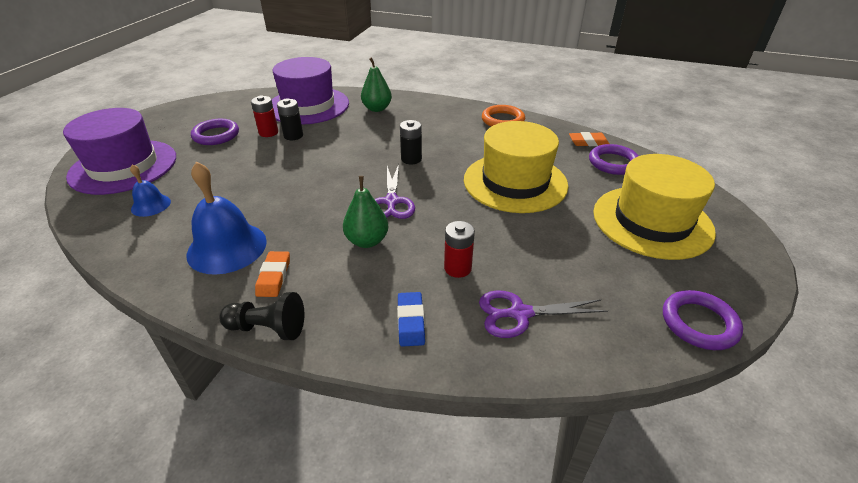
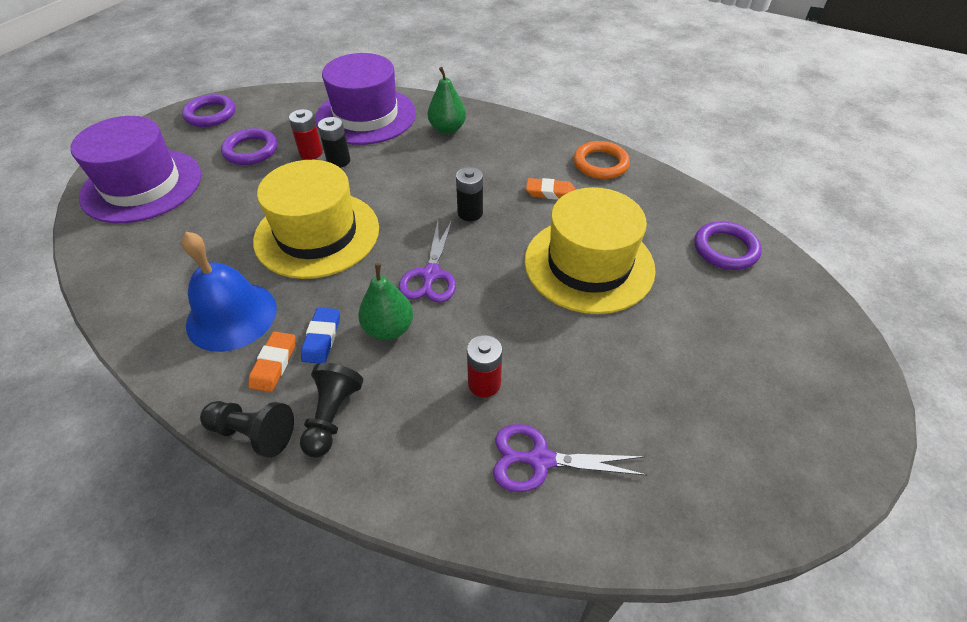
camera: 10 degrees right, 10 degrees up
(151, 205) = (161, 245): blue bell -> none
(335, 307) = (332, 416): none -> black pawn
(411, 321) = (411, 450): blue eraser -> blue eraser (322, 338)
(588, 142) = (702, 212): orange eraser -> orange eraser (550, 192)
(652, 221) = (747, 348): yellow hat -> yellow hat (317, 234)
(699, 323) = (758, 510): purple ring -> purple ring (210, 114)

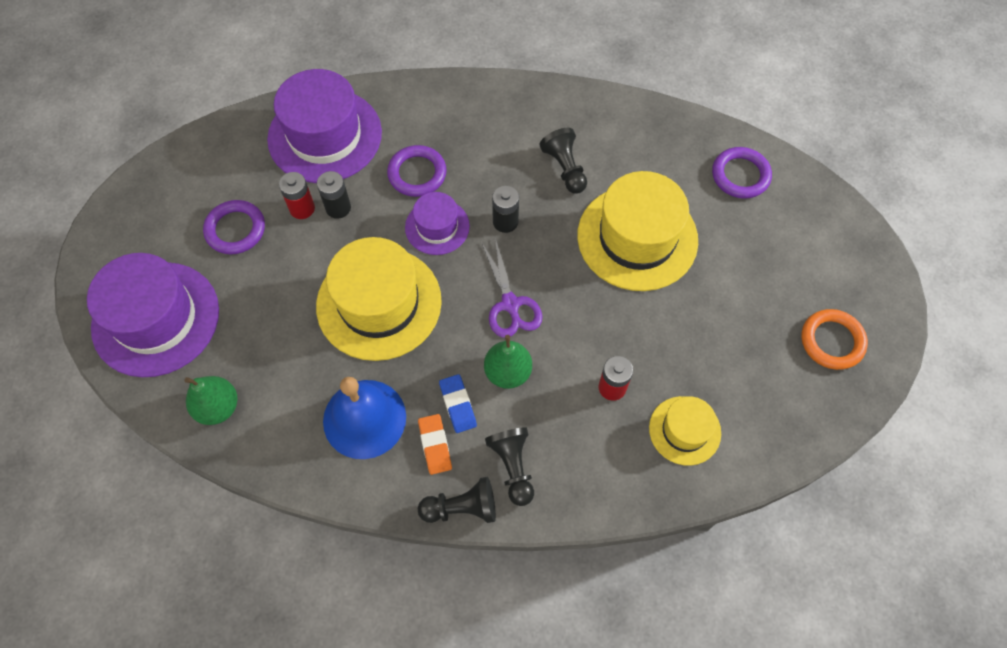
camera: 25 degrees left, 15 degrees up
(210, 114) = (149, 197): purple ring -> purple ring (417, 174)
(408, 198) = (437, 227): none -> purple hat
(447, 129) = (421, 123): green pear -> green pear (218, 407)
(540, 460) = (684, 430): purple scissors -> yellow hat
(550, 192) = (565, 168): orange eraser -> black pawn
(600, 164) = (593, 114): orange ring -> orange ring (832, 341)

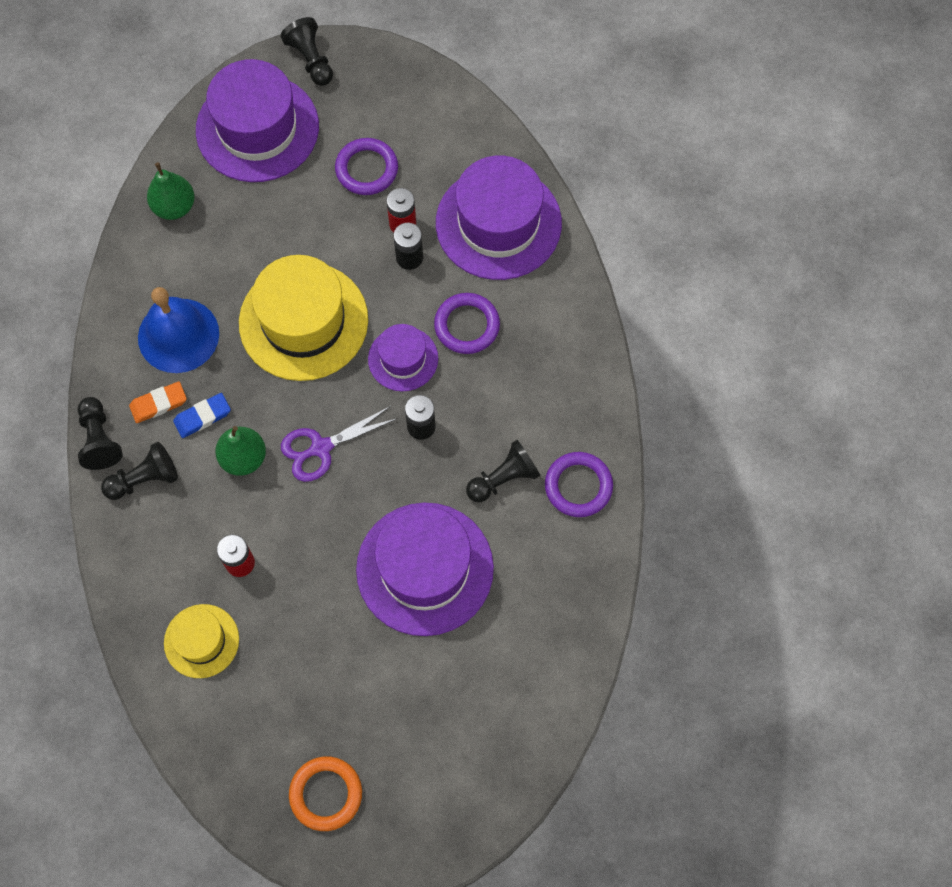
camera: 80 degrees right, 5 degrees up
(97, 261) = (311, 60): none -> black pawn
(637, 237) = (425, 568): yellow hat -> purple hat
(740, 175) = (531, 678): purple ring -> purple ring (578, 486)

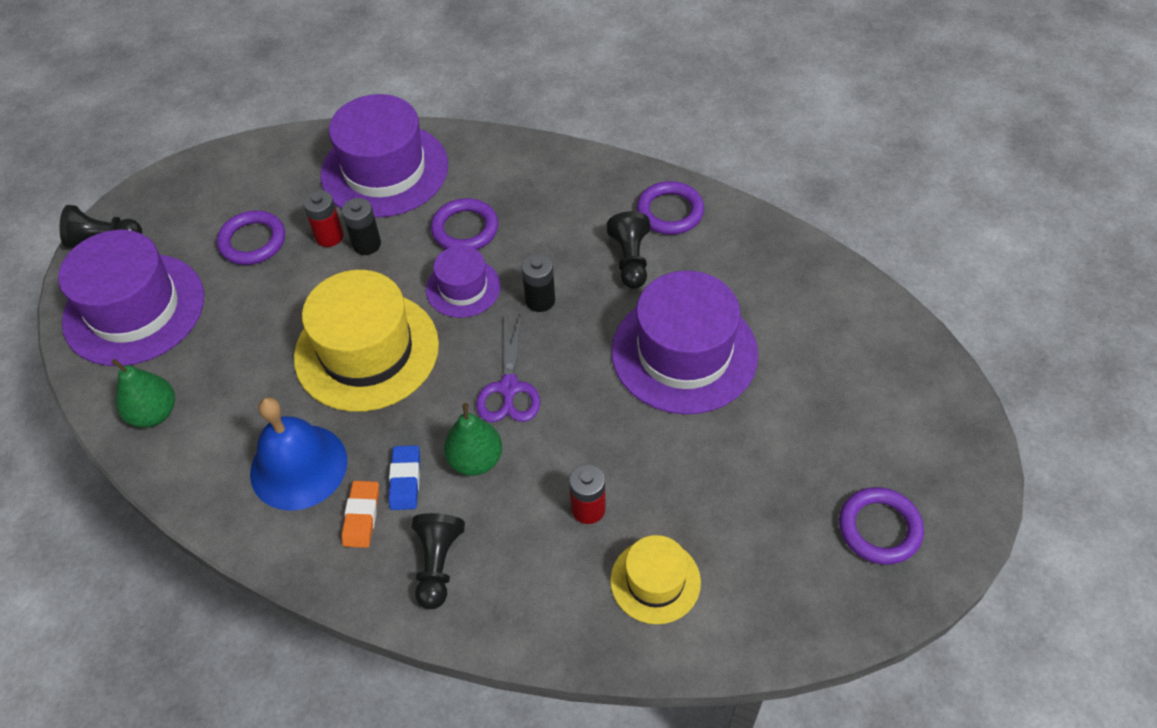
camera: 60 degrees left, 15 degrees down
(99, 439) = (361, 593): black pawn -> none
(326, 794) = (879, 528): orange ring -> purple ring

